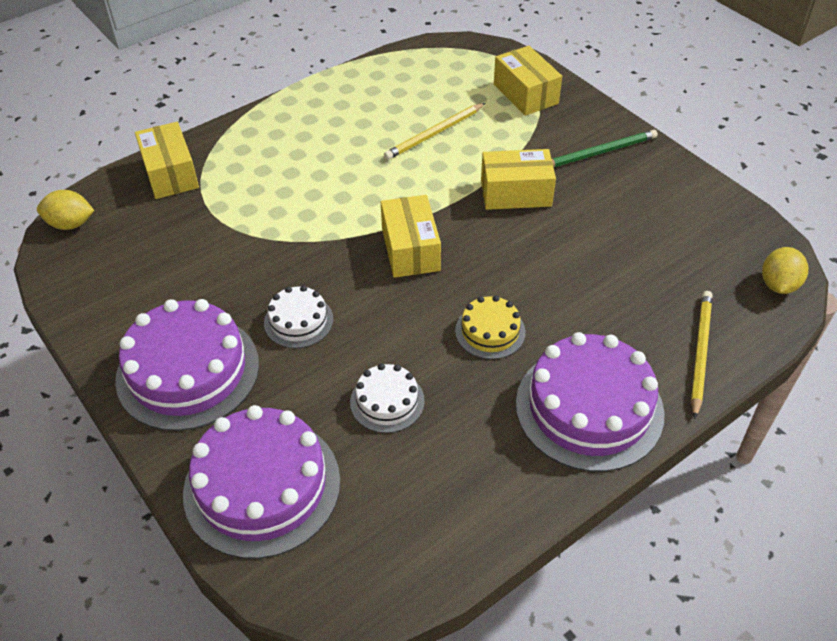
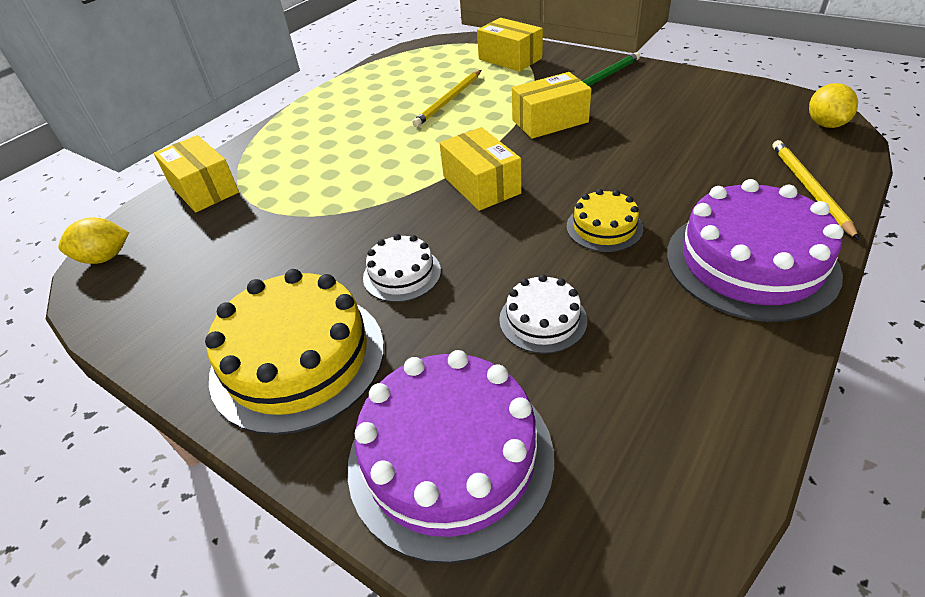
camera: 15 degrees left, 5 degrees down
(188, 371) = (298, 359): purple cake -> yellow cake

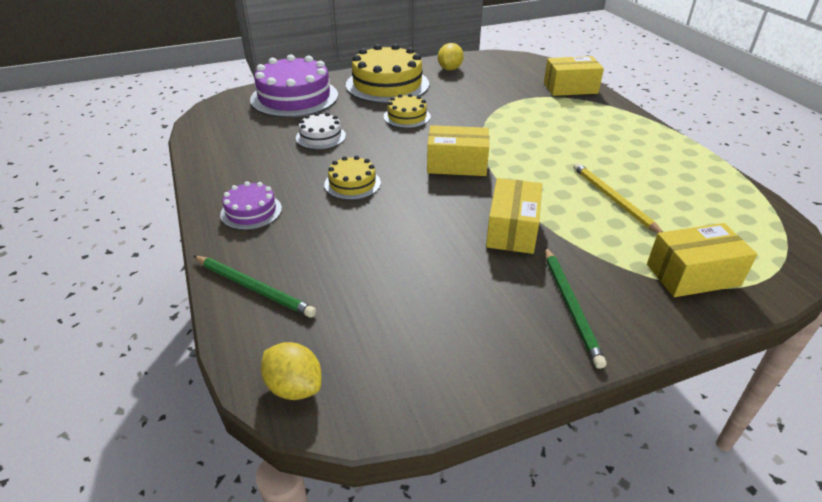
camera: 120 degrees right, 5 degrees down
(105, 258) = (525, 60): yellow lemon -> yellow lemon (449, 69)
(402, 274) = (407, 117): white cake -> yellow cake
(750, 262) = (251, 211): purple cake -> purple cake, size x0.51
(809, 189) = (253, 288): yellow pencil -> green pencil

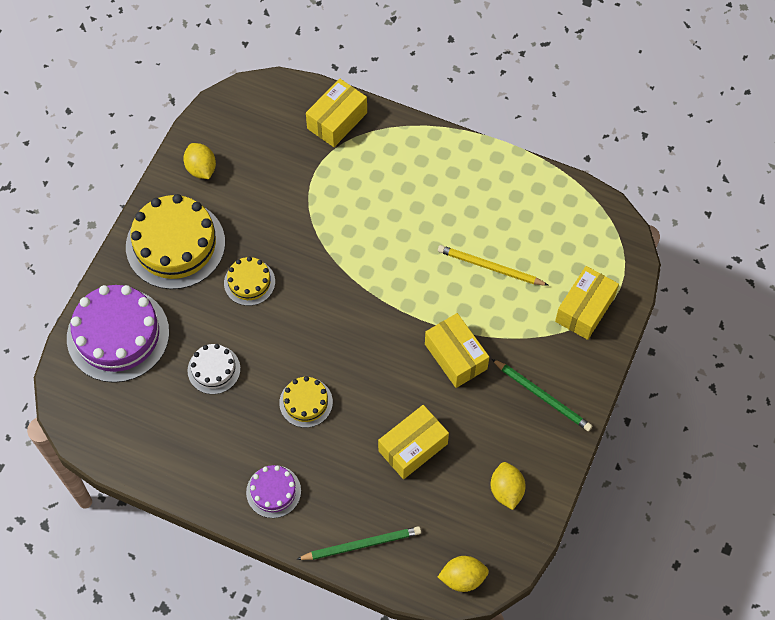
camera: 45 degrees left, 25 degrees up
(439, 350) = (506, 490): none -> yellow lemon
(457, 164) = (353, 315): yellow box -> yellow box (413, 447)

